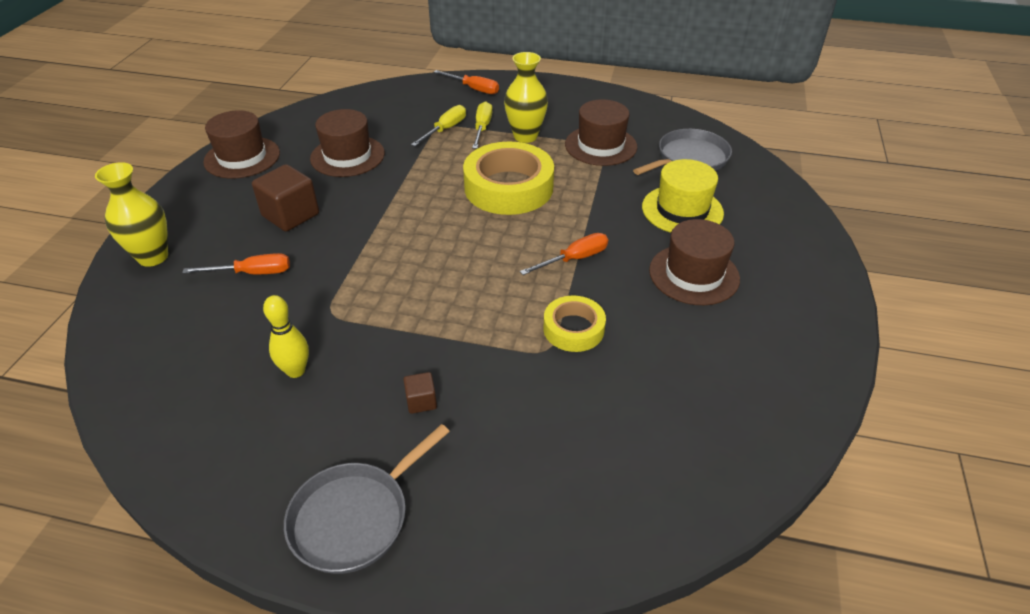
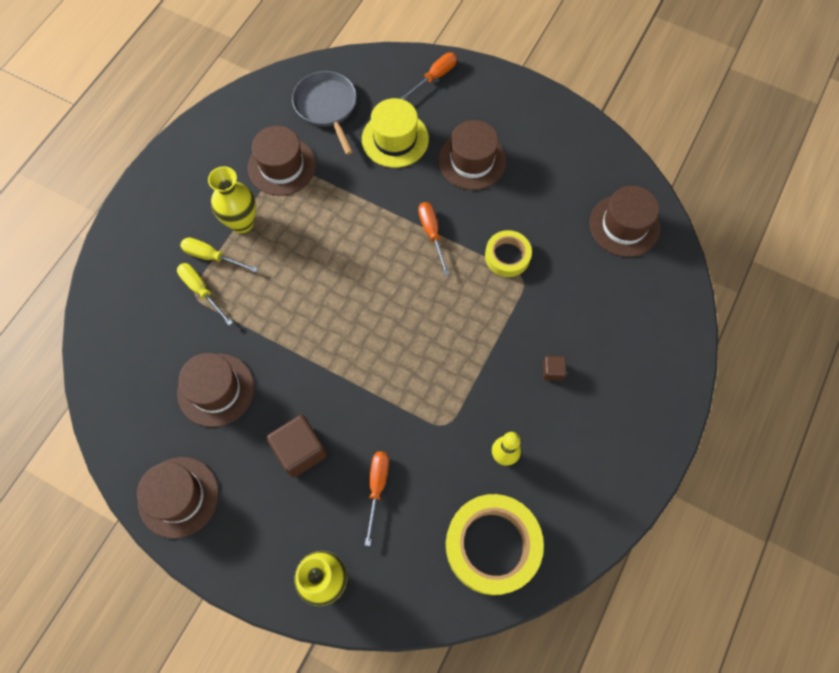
camera: 75 degrees left, 25 degrees up
(354, 517) = (638, 425): grey pan -> none
(473, 89) = (130, 248): orange screwdriver -> orange screwdriver (435, 77)
(508, 187) = (320, 257): yellow tape -> yellow tape (492, 545)
(686, 451) = (624, 225): none -> brown hat

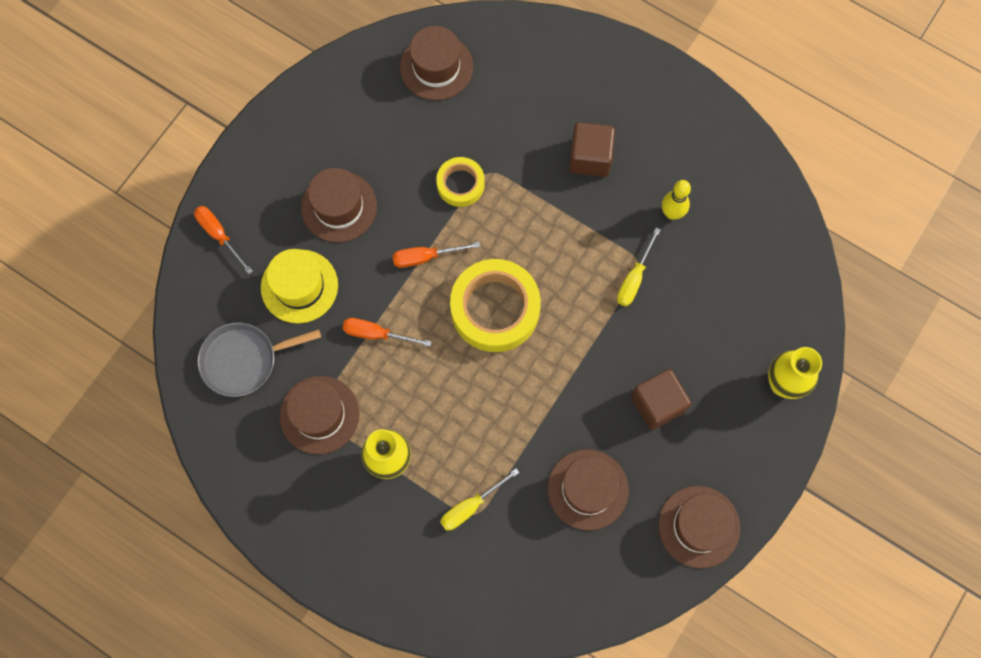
camera: 85 degrees left, 5 degrees up
(212, 257) = (429, 495): yellow screwdriver -> yellow screwdriver (634, 278)
(377, 487) = (697, 332): orange screwdriver -> orange screwdriver (376, 334)
(492, 545) = (755, 233): yellow tape -> yellow tape (495, 309)
(552, 371) = (590, 158): brown cube -> brown cube, size x2.00

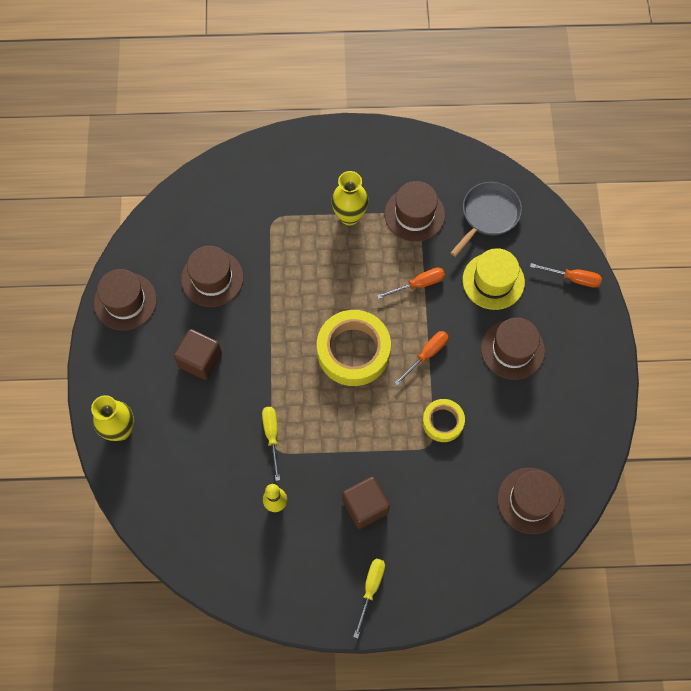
camera: 145 degrees right, 5 degrees down
(470, 506) = (279, 223): yellow screwdriver -> yellow screwdriver (371, 589)

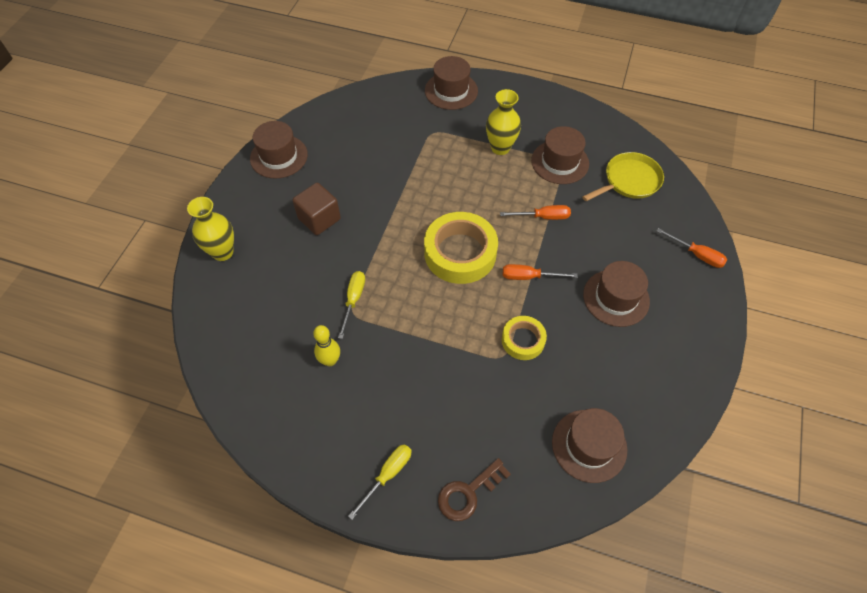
camera: 20 degrees right, 10 degrees down
(212, 278) = (360, 160): brown hat -> brown hat (451, 91)
(365, 506) = (415, 392): brown cube -> none
(427, 354) = (529, 277): orange screwdriver -> orange screwdriver turned 150 degrees counterclockwise
(444, 579) = (468, 493): none -> brown key
(488, 214) = (629, 181): grey pan -> yellow pan
(493, 281) = (616, 234): yellow hat -> none

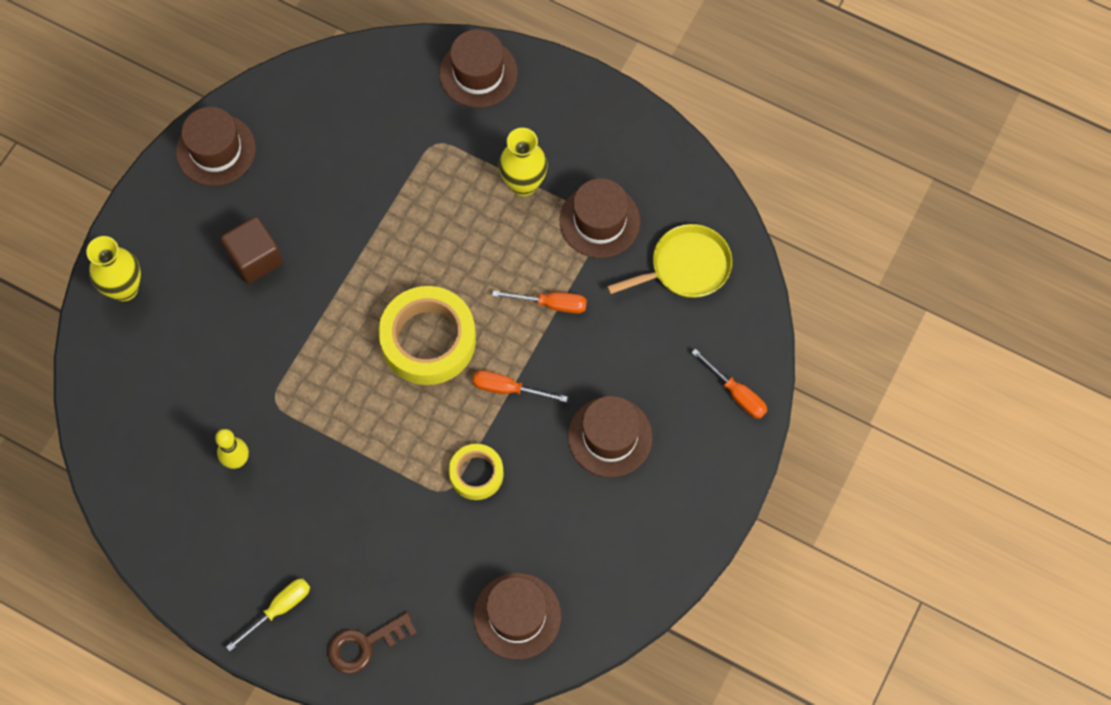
camera: 10 degrees right, 10 degrees up
(353, 300) = (279, 384): yellow screwdriver -> none

